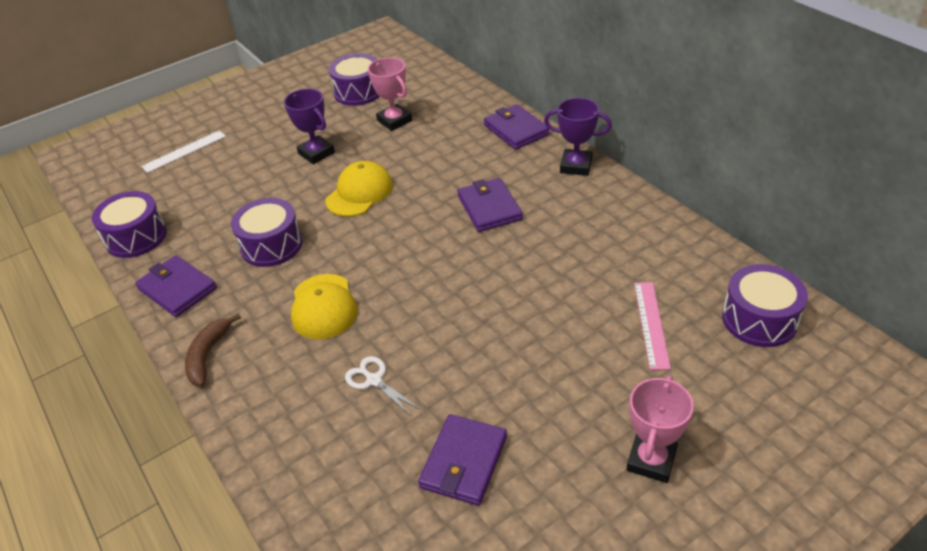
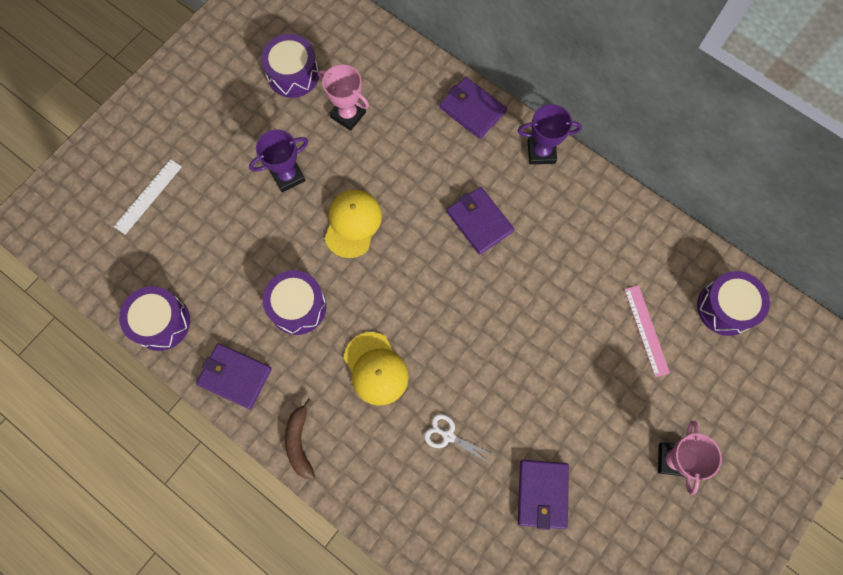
camera: 20 degrees left, 30 degrees up
(316, 153) = (288, 176): purple trophy -> purple trophy turned 60 degrees counterclockwise

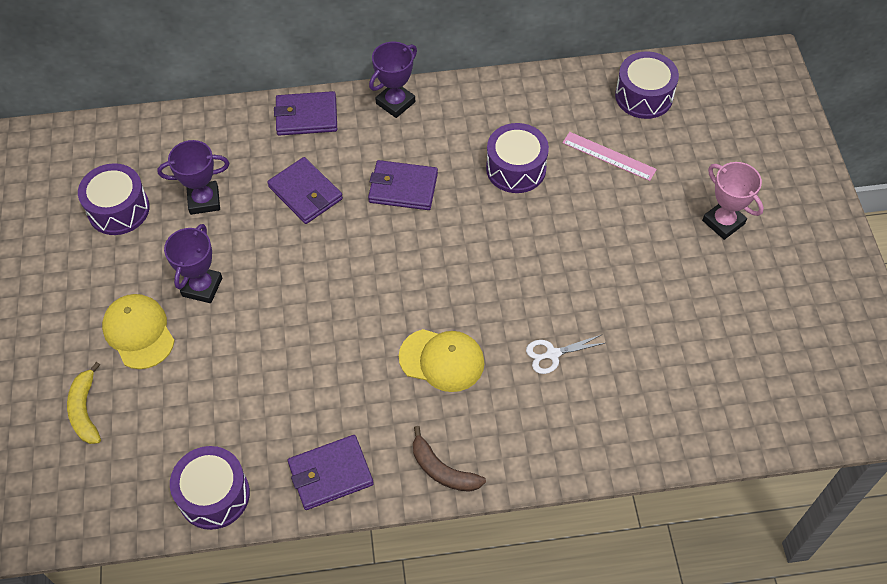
camera: 45 degrees left, 15 degrees down
(148, 196) = (85, 410): white ruler -> yellow banana
(298, 307) = (324, 374): purple drum -> purple drum (516, 168)
(348, 115) = (204, 200): pink trophy -> purple trophy
(353, 224) = (301, 274): yellow cap -> yellow cap (139, 332)
(542, 494) = (665, 328): purple wallet -> purple wallet (305, 193)

